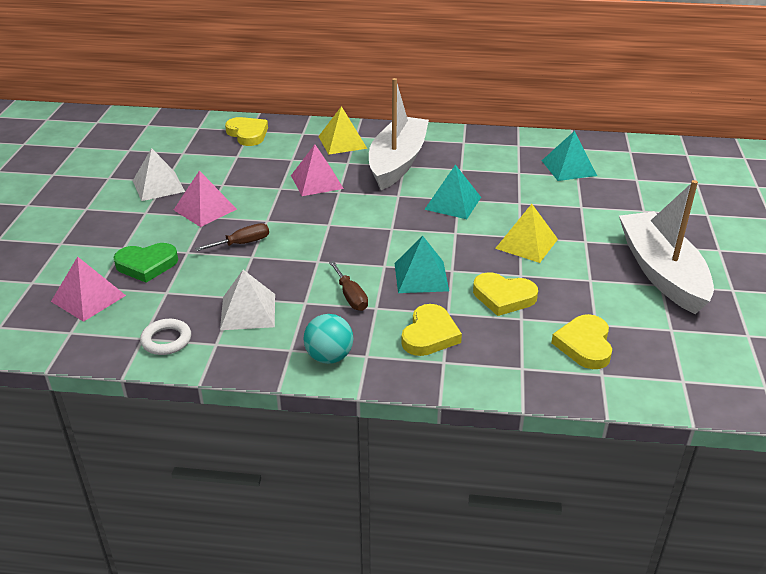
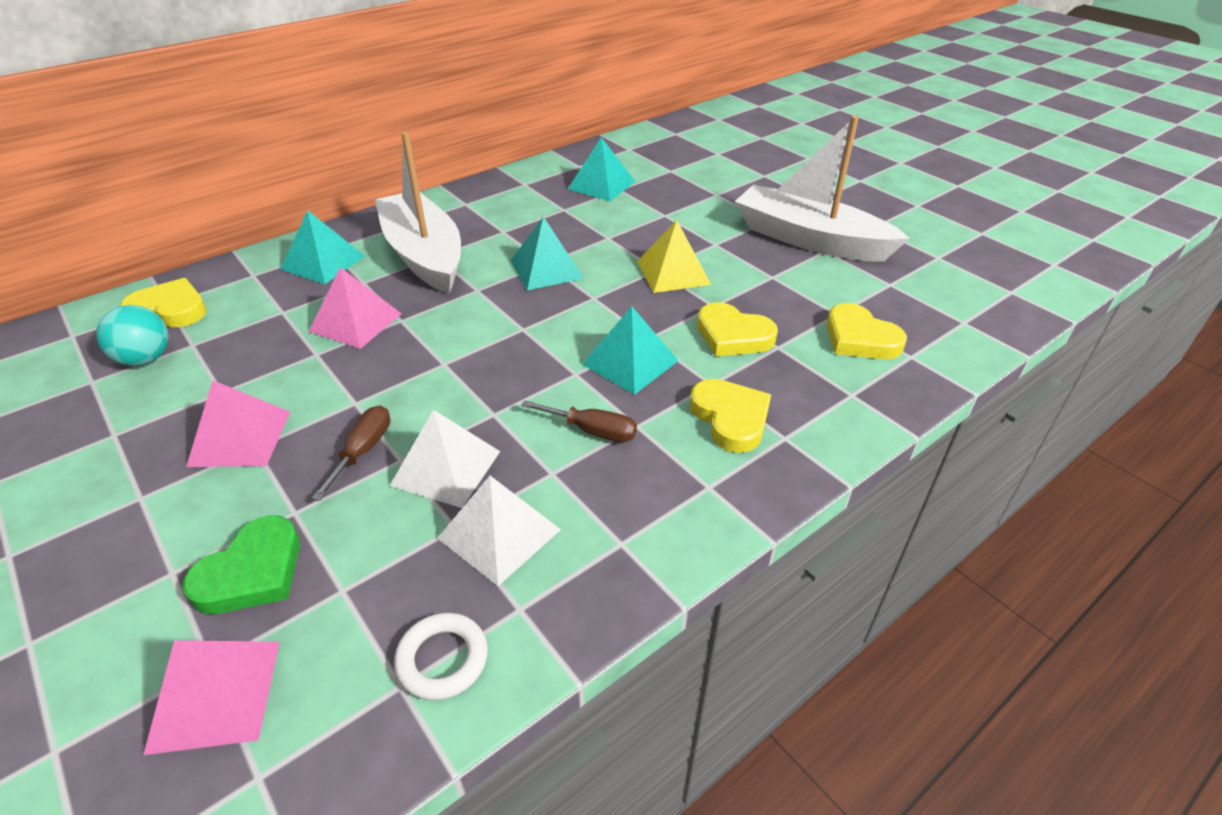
camera: 45 degrees left, 5 degrees up
(158, 186) = (111, 447): white pyramid -> white pyramid (446, 468)
(329, 357) = (675, 518): turquoise ball -> turquoise ball (146, 359)
(342, 142) = (323, 262): yellow pyramid -> turquoise pyramid
(503, 297) = (733, 335): yellow heart -> yellow heart turned 60 degrees clockwise

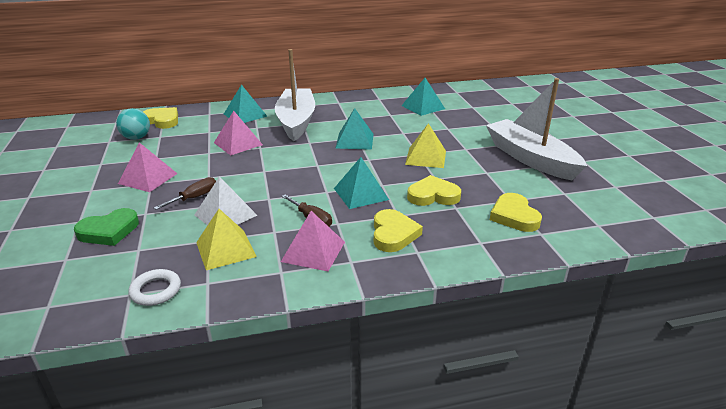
camera: 25 degrees right, 10 degrees down
(215, 694) = (58, 271): pink pyramid -> pink pyramid (313, 251)
(499, 533) = (226, 249): white pyramid -> yellow pyramid
(733, 335) = (433, 195): yellow heart -> yellow heart turned 120 degrees clockwise

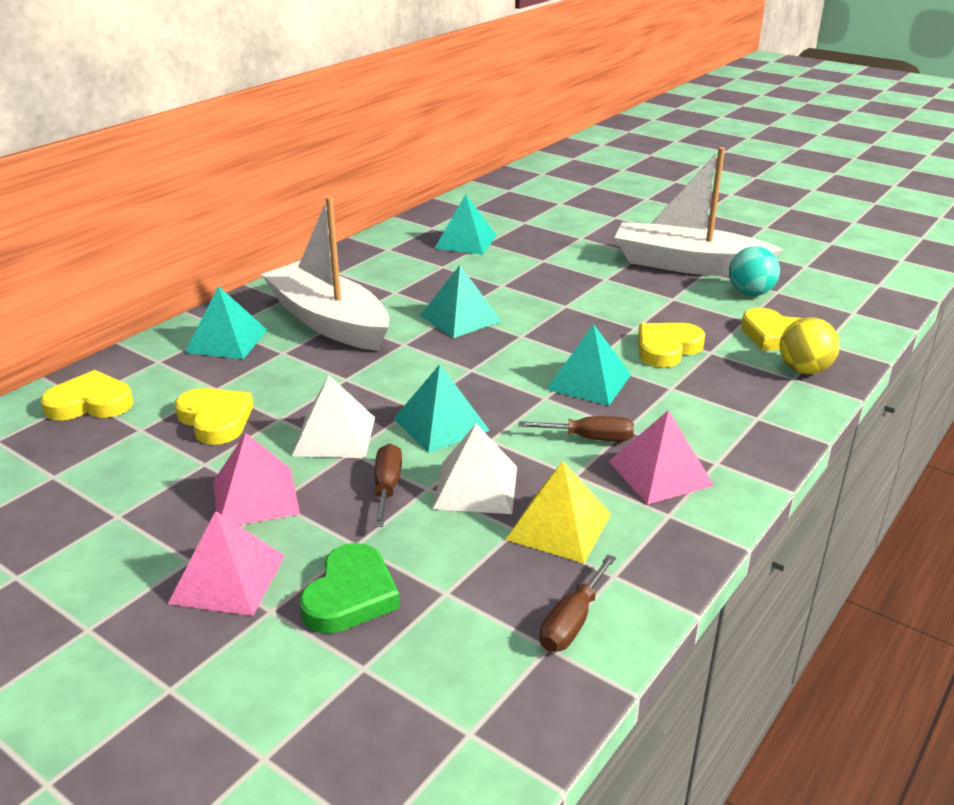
camera: 40 degrees left, 0 degrees up
(136, 138) = (99, 448): turquoise ball -> turquoise ball (750, 293)
(156, 290) = (572, 622): white ring -> brown screwdriver
(214, 168) = (334, 436): none -> white pyramid
(238, 143) = (301, 386): pink pyramid -> pink pyramid (228, 578)
(261, 182) = (441, 424): none -> turquoise pyramid
(393, 234) = (703, 410): yellow heart -> yellow heart (215, 419)
(426, 157) = (582, 306): yellow pyramid -> none
(496, 241) = (804, 370): none -> yellow ball

